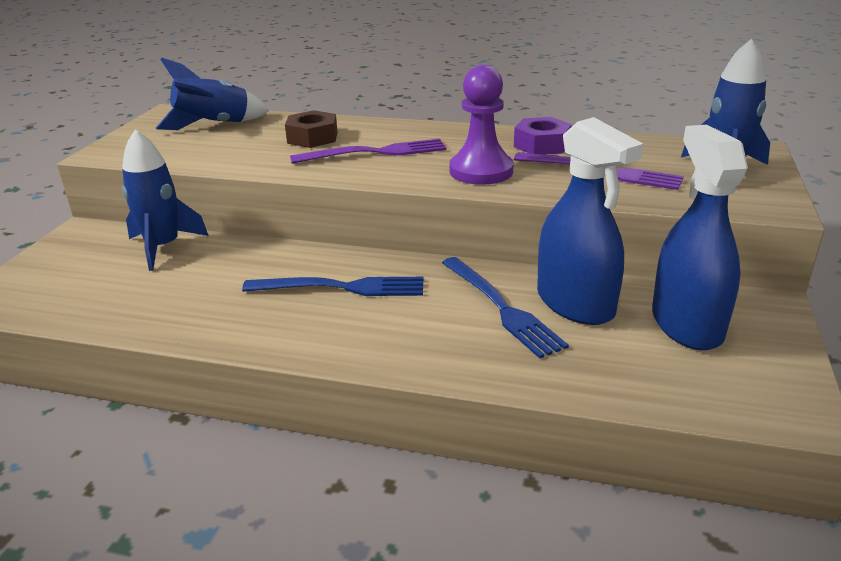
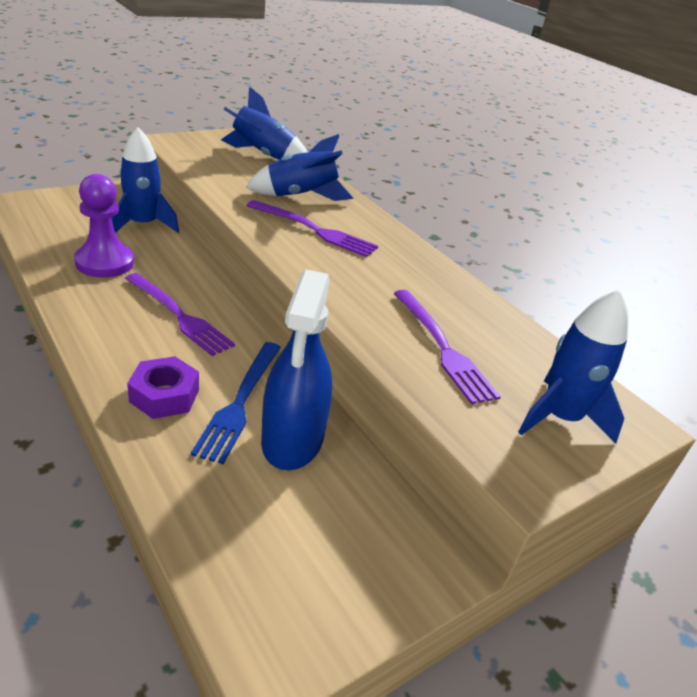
camera: 35 degrees right, 5 degrees up
(312, 137) = (301, 196): brown nut -> blue rocket
(342, 287) = (179, 316): blue fork -> purple fork
(481, 171) = (353, 287): purple pawn -> purple pawn (105, 262)
(541, 145) = (446, 297): purple nut -> purple nut (164, 395)
(686, 324) = (338, 522): blue spray bottle -> none

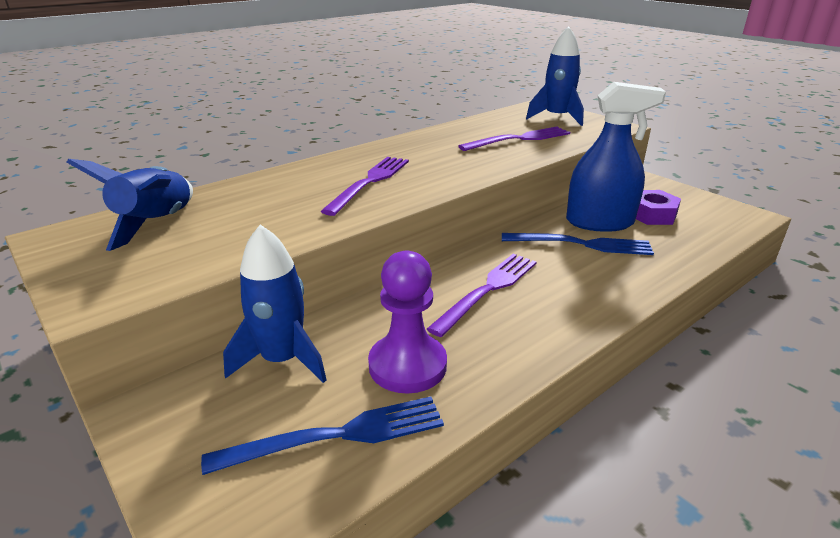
camera: 90 degrees left, 5 degrees down
(60, 233) = (337, 435): none -> blue fork
(164, 395) = (605, 276): purple nut -> purple nut (652, 214)
(301, 196) = (288, 193): blue rocket -> none

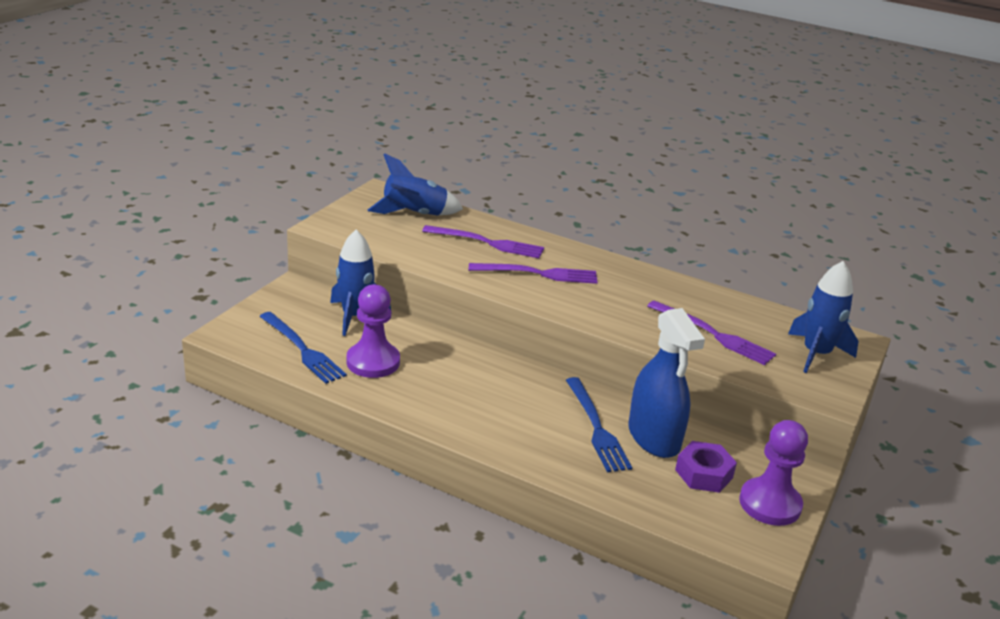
camera: 65 degrees right, 0 degrees up
(488, 290) = (483, 383): purple fork -> purple fork (487, 243)
(688, 200) = (770, 504): none -> purple pawn

